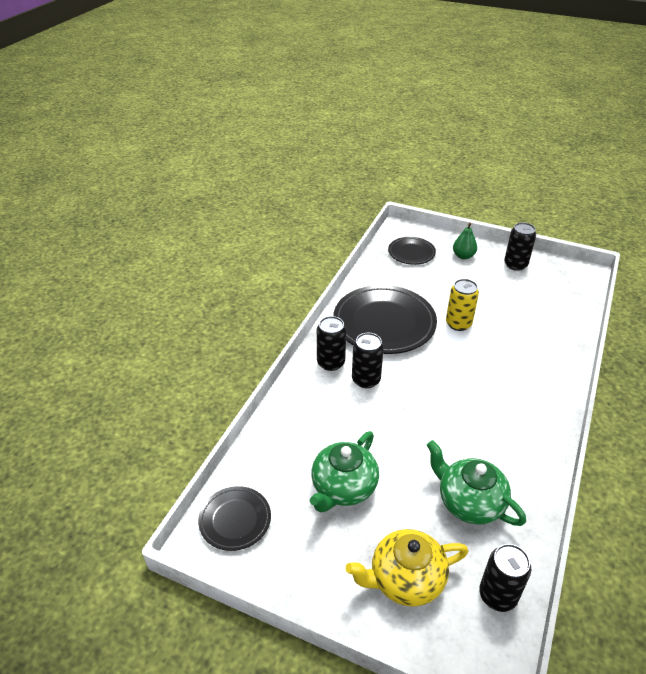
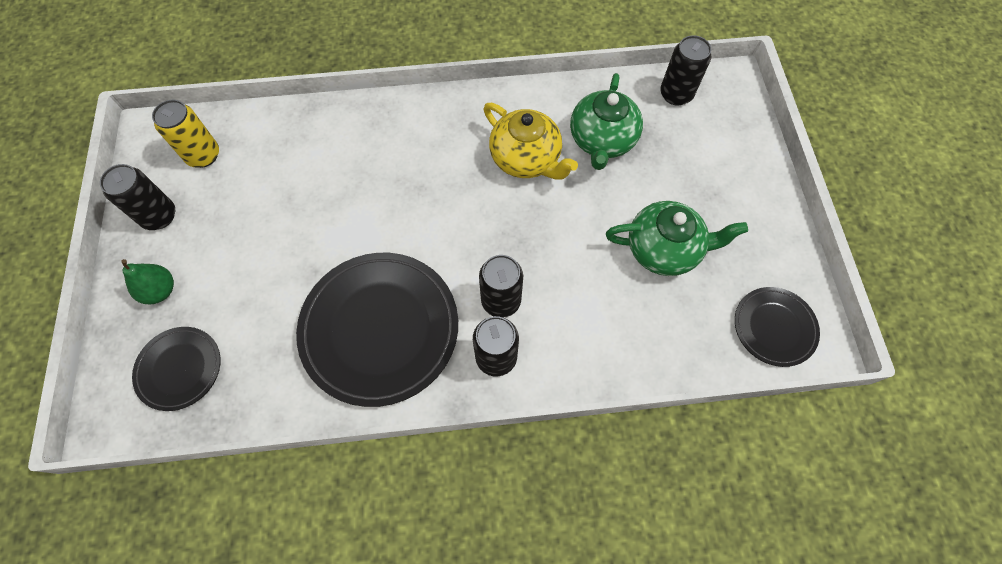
camera: 120 degrees left, 25 degrees up
(405, 579) = (714, 159): yellow teapot -> yellow teapot (526, 159)
(458, 324) = (335, 240): yellow can -> yellow can (203, 155)

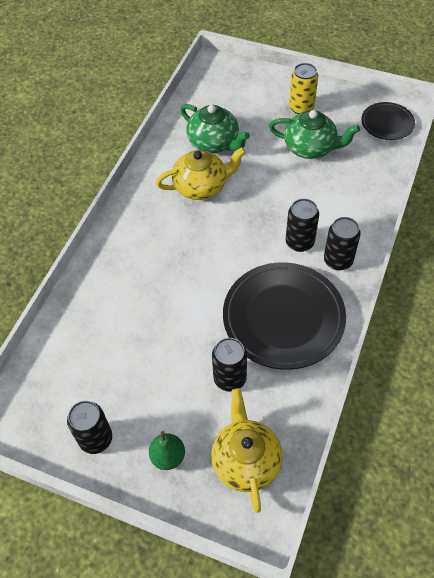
camera: 60 degrees left, 10 degrees down
(179, 369) = (245, 460): black plate -> yellow teapot
(203, 155) = (57, 388): yellow can -> yellow can (301, 107)
(664, 249) = (310, 147): green teapot -> green teapot turned 75 degrees clockwise
(676, 94) = (205, 93): black can -> black can (230, 378)

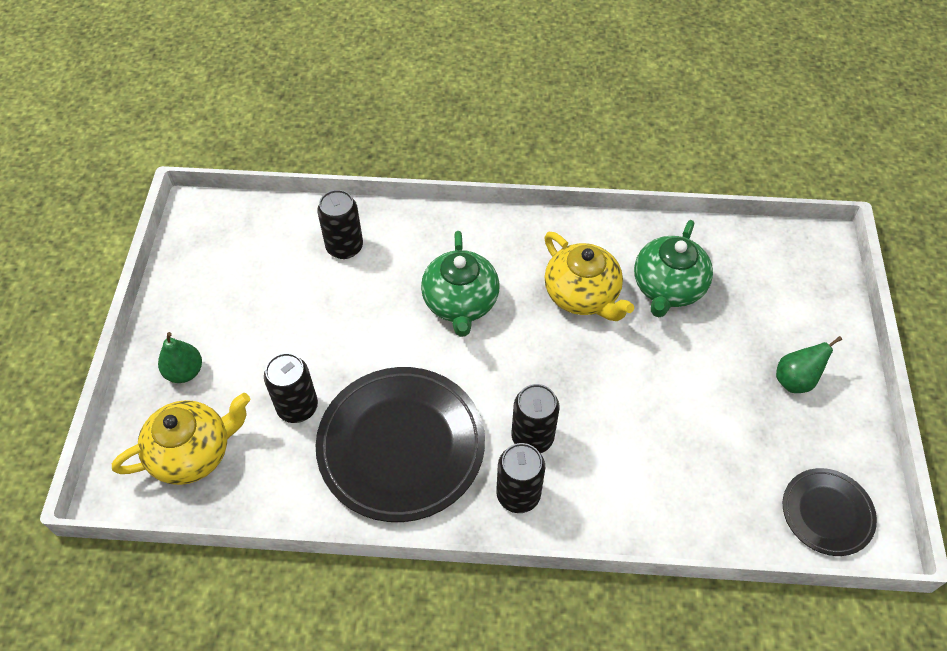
camera: 70 degrees right, 0 degrees up
(96, 439) = (194, 297): black can -> black can (344, 247)
(301, 107) = (795, 380): yellow can -> green pear
(310, 147) = (717, 411): green teapot -> green teapot (460, 302)

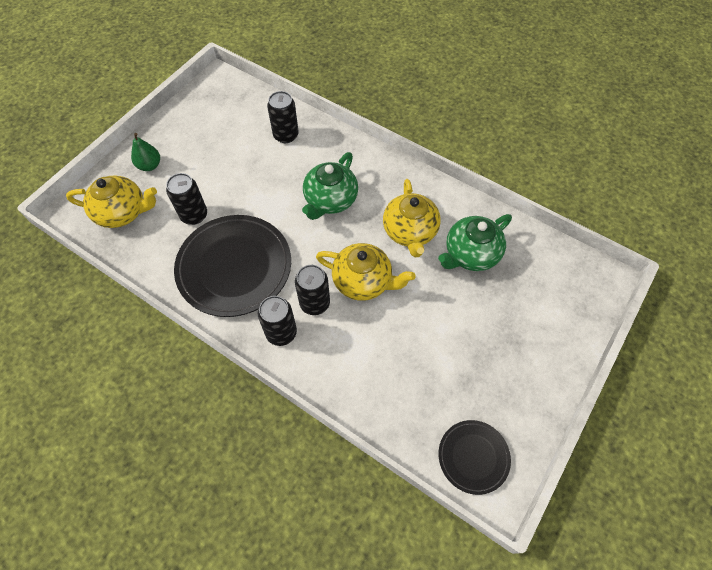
camera: 30 degrees right, 5 degrees up
(570, 381) = (363, 281): none -> yellow teapot
(795, 380) = (516, 358): green pear -> none

